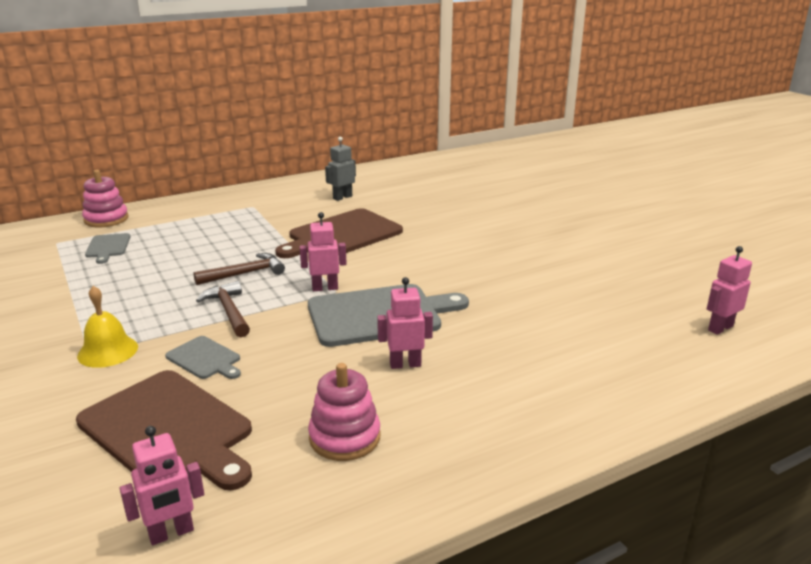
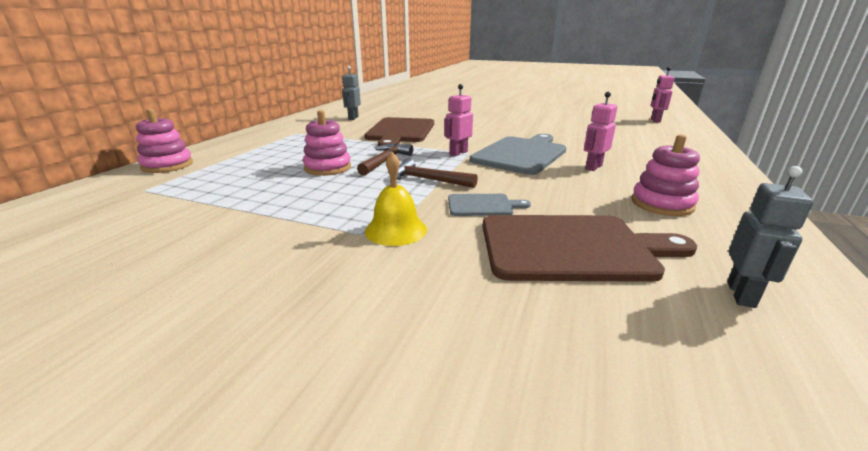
camera: 40 degrees left, 0 degrees up
(108, 247) = (216, 178): grey cutting board -> none
(171, 533) = (741, 294): pink robot -> grey robot
(190, 264) = (327, 168): none -> pink stacking toy

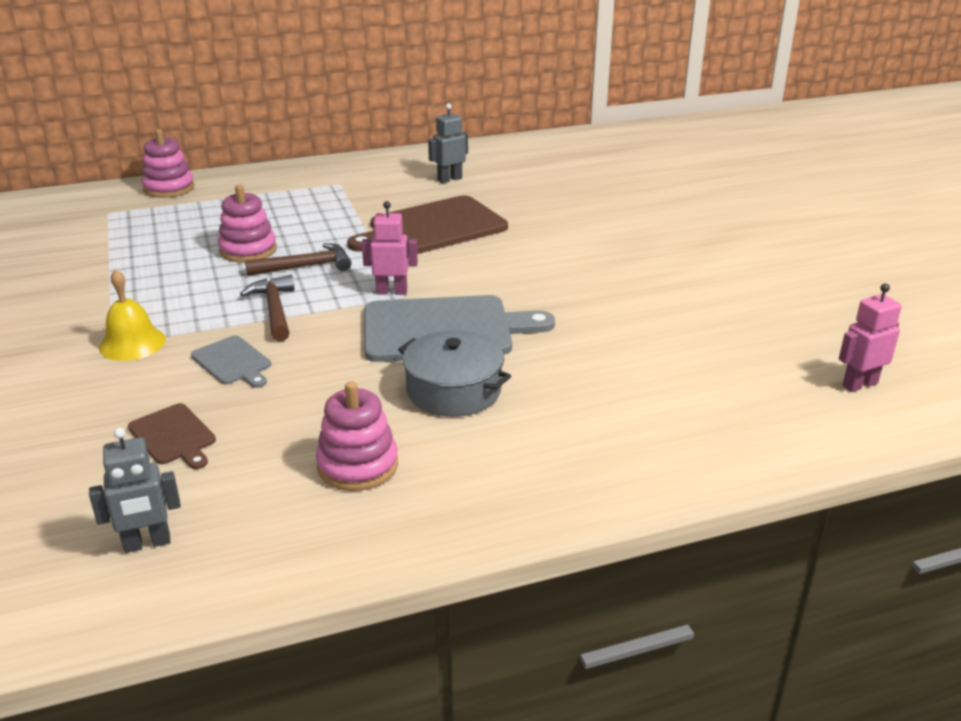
camera: 50 degrees right, 5 degrees up
(572, 247) = (173, 436): brown cutting board -> brown cutting board, size x0.49
(593, 167) = (453, 390): pink robot -> grey pot

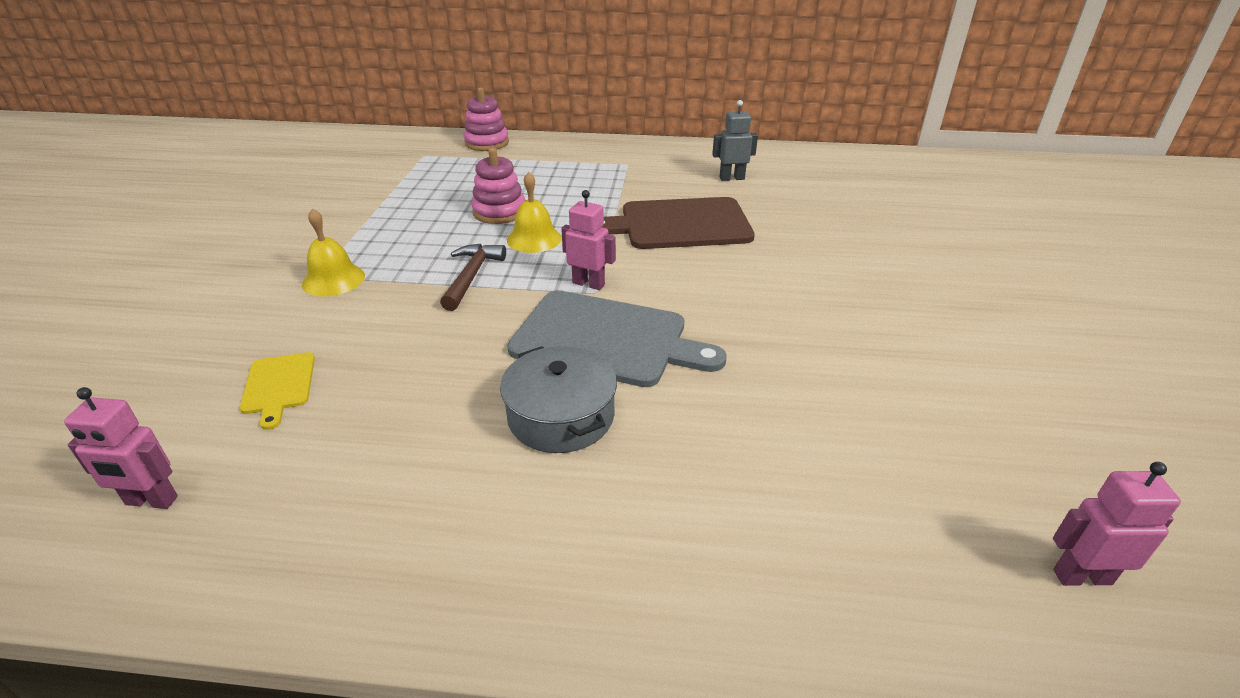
camera: 25 degrees right, 5 degrees up
(147, 543) = (151, 501): grey robot -> pink robot
(173, 436) = (278, 386): brown cutting board -> yellow cutting board
(233, 362) = (392, 321): grey cutting board -> none
(306, 266) = (534, 239): brown hammer -> yellow bell
(358, 465) = (399, 478): pink stacking toy -> none

